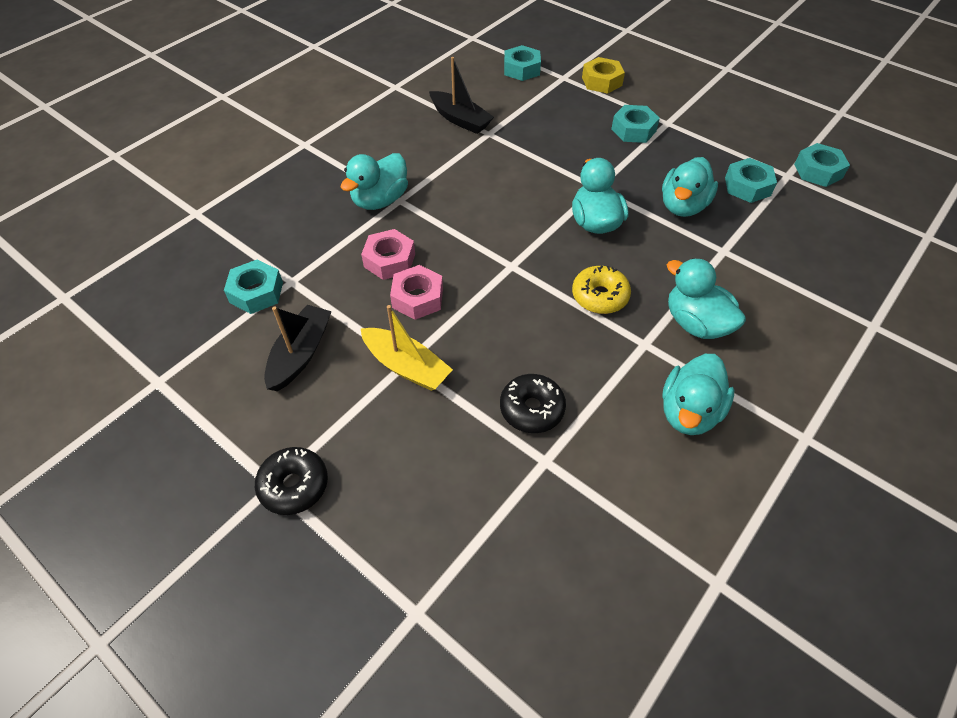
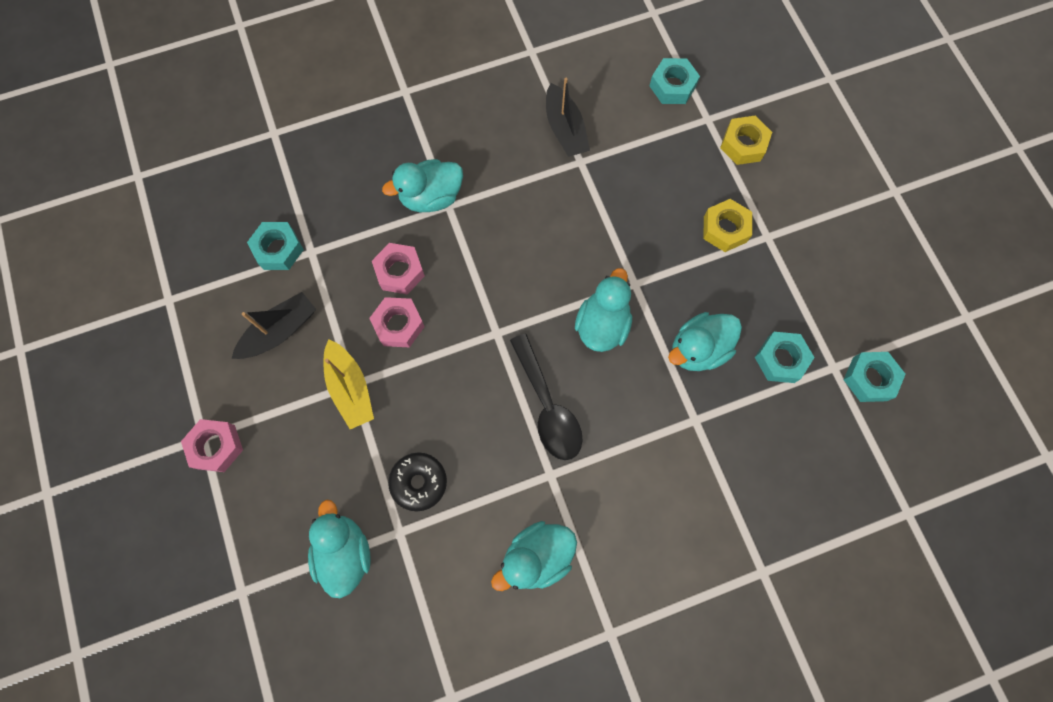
camera: 30 degrees right, 20 degrees up
(294, 485) = (216, 447): black donut -> pink nut
(599, 296) = (548, 407): yellow donut -> black spoon
(633, 130) = (725, 229): turquoise nut -> yellow nut
(696, 323) = (608, 480): turquoise duck -> turquoise duck (344, 552)

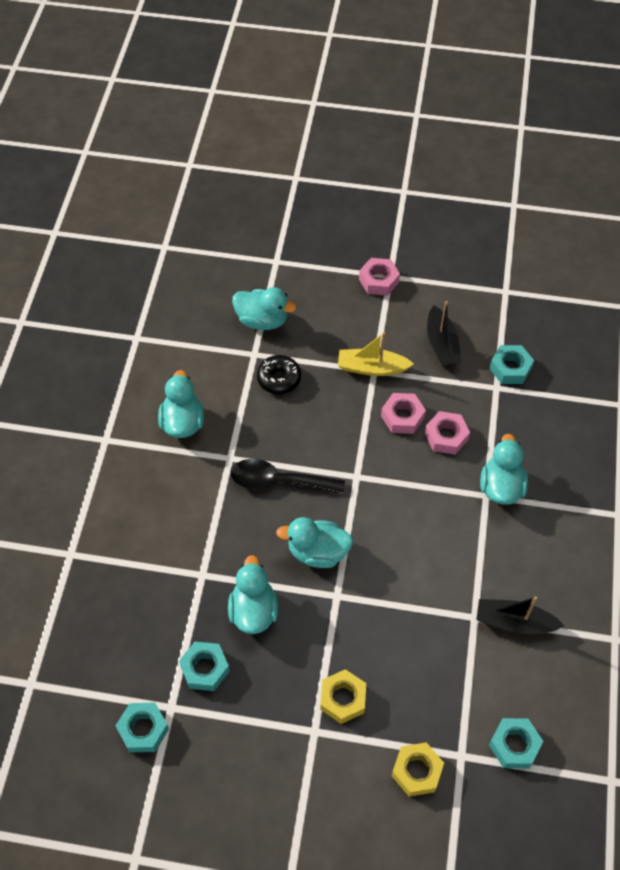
camera: 120 degrees right, 15 degrees down
(602, 325) = (317, 552): turquoise duck -> turquoise duck turned 135 degrees clockwise

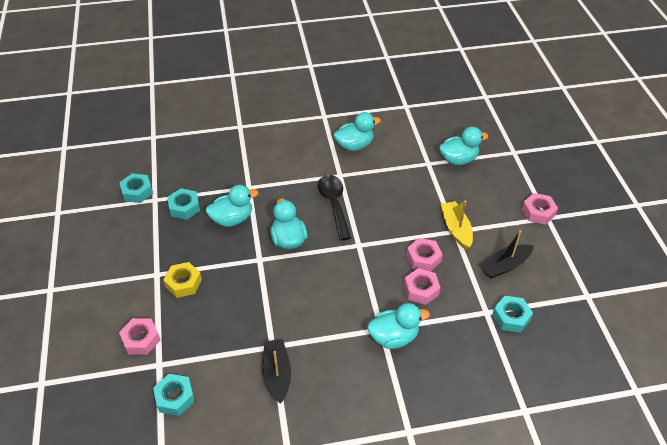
camera: 70 degrees right, 10 degrees down
(262, 320) = (458, 159): turquoise duck -> turquoise duck turned 105 degrees counterclockwise
(279, 379) = (415, 181): black donut -> none
(416, 771) = (141, 339): yellow nut -> pink nut

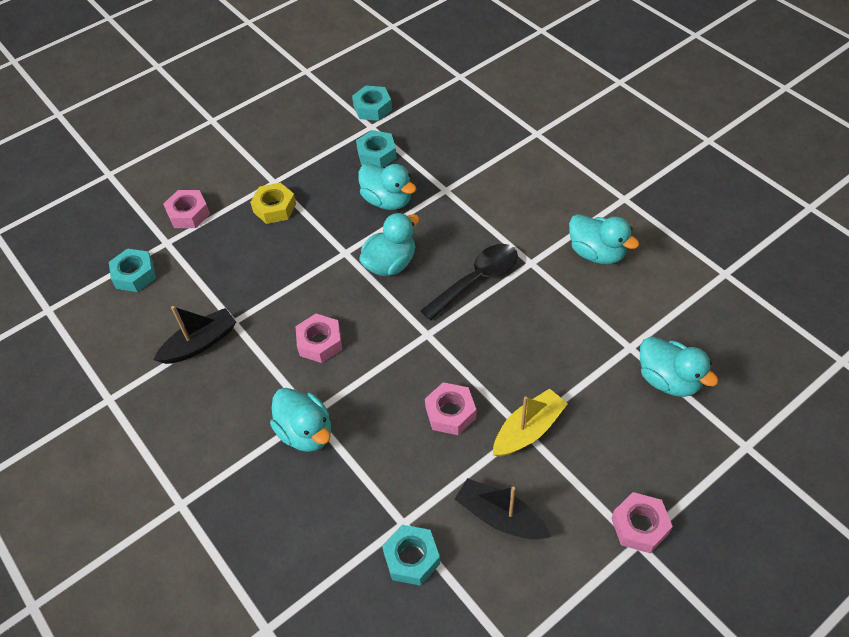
camera: 65 degrees right, 5 degrees up
(421, 289) = (396, 431): pink nut -> pink nut (320, 342)

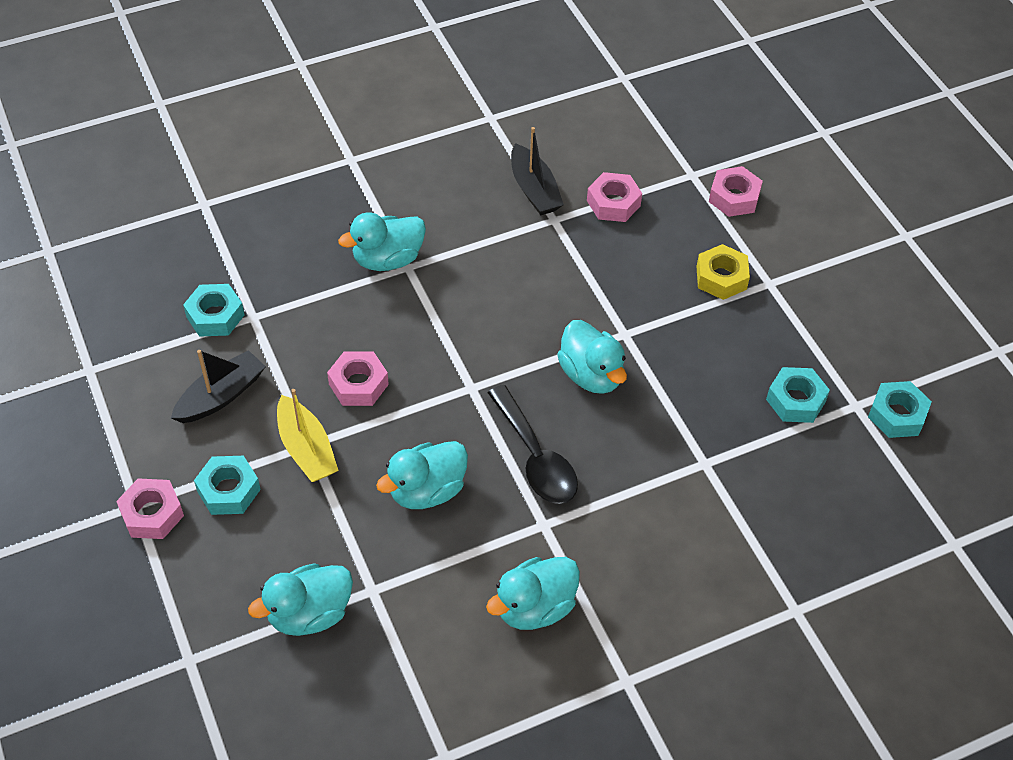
camera: 100 degrees right, 0 degrees up
(134, 275) = (650, 145): turquoise nut -> turquoise nut (228, 490)
(320, 342) = (497, 288): pink nut -> pink nut (613, 203)
(387, 200) = (702, 394): turquoise duck -> turquoise duck (427, 491)

